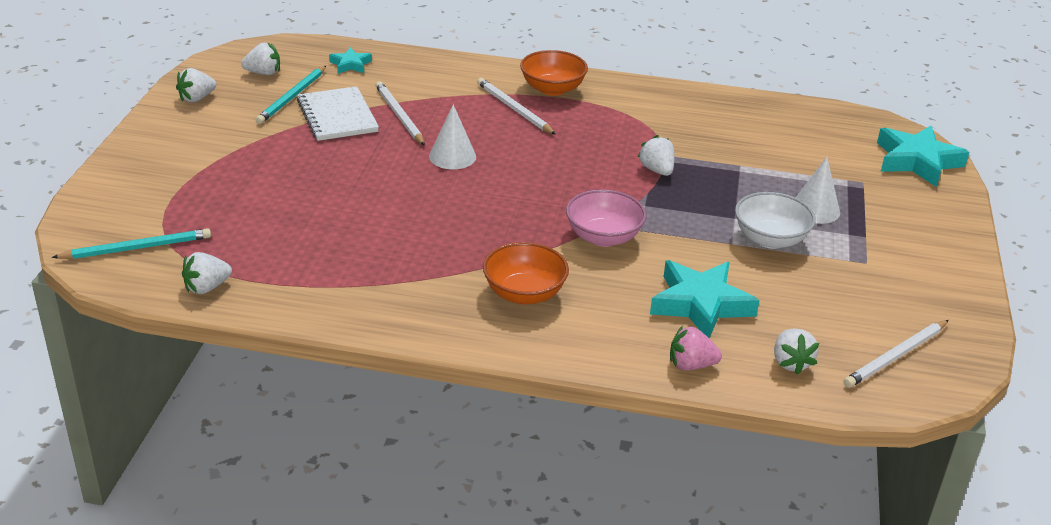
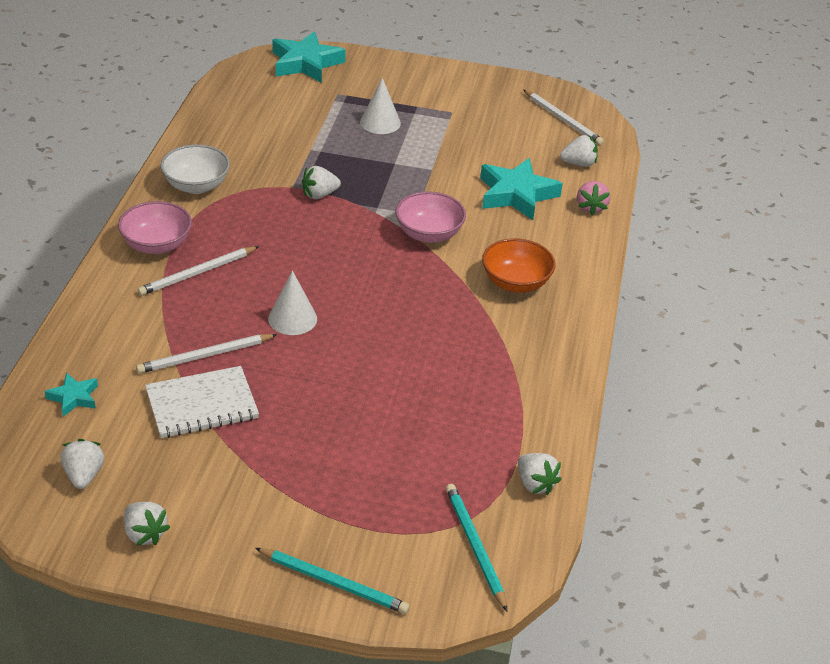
camera: 90 degrees left, 5 degrees up
(292, 97) = (152, 445): turquoise pencil -> turquoise pencil (334, 583)
(552, 89) = (157, 245): orange bowl -> pink bowl
(770, 239) = (425, 150): white bowl -> white bowl (196, 185)

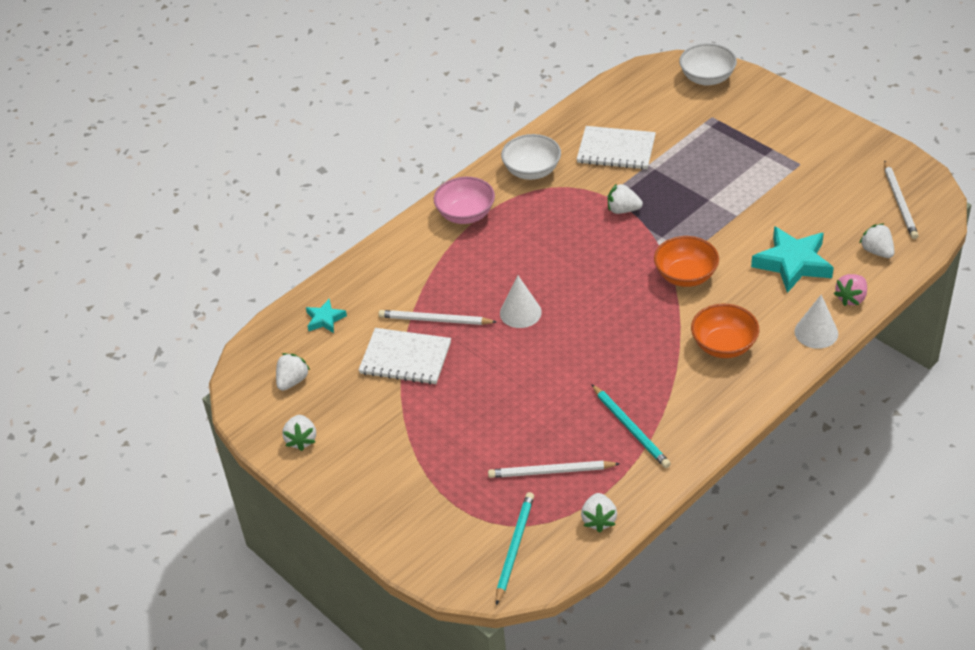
camera: 40 degrees right, 5 degrees up
(197, 273) = (478, 249): white pencil -> white pencil (551, 472)
(268, 144) = (616, 150): none -> white notebook
(306, 63) = (707, 78): turquoise star -> white bowl
(334, 583) = (397, 530): turquoise pencil -> turquoise pencil (631, 428)
(380, 122) = (727, 156): white cone -> white cone (816, 332)
(429, 234) = (685, 276): pink bowl -> orange bowl
(579, 163) = (877, 251): white strawberry -> white strawberry turned 150 degrees counterclockwise

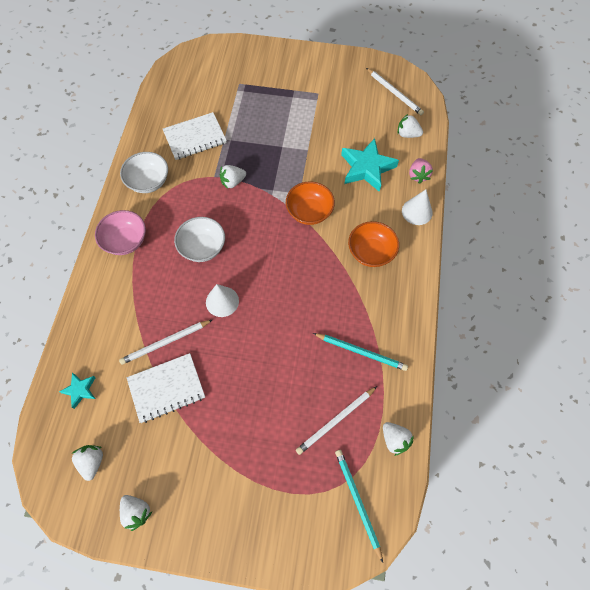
camera: 40 degrees left, 20 degrees up
(707, 78) = (215, 56): white bowl -> white bowl (202, 247)

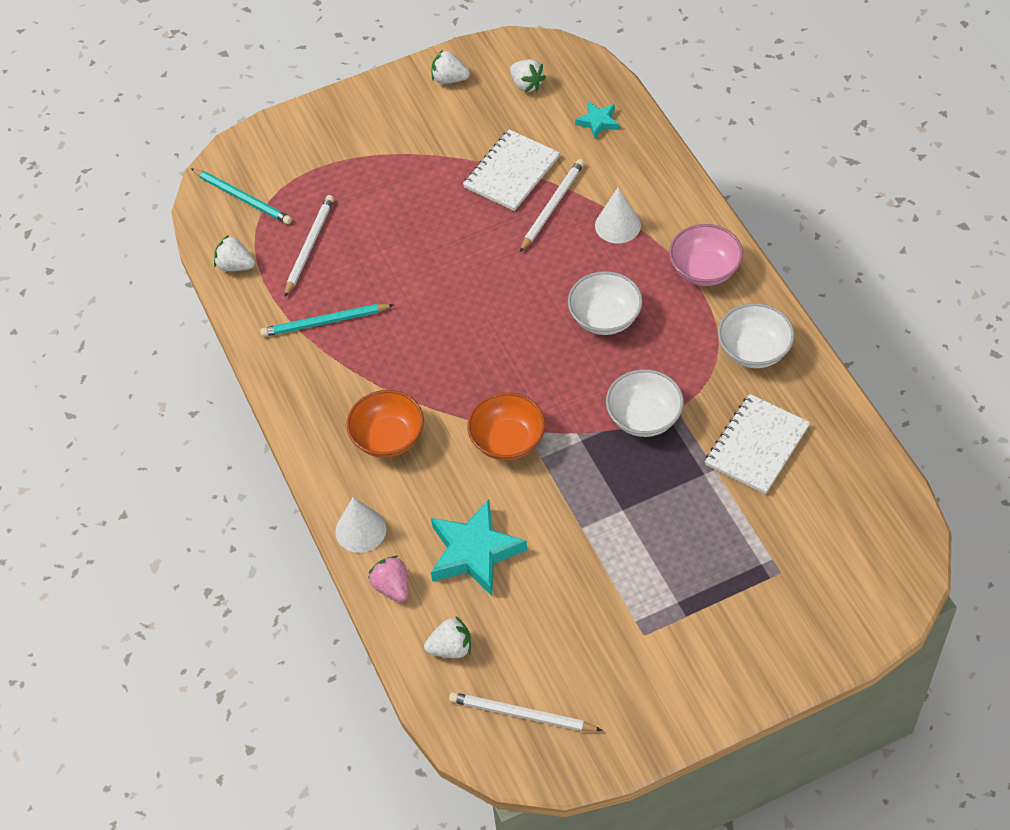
camera: 150 degrees right, 10 degrees down
(222, 301) = (527, 278): white cone -> white cone (617, 225)
(233, 182) = (644, 417): white strawberry -> white bowl

